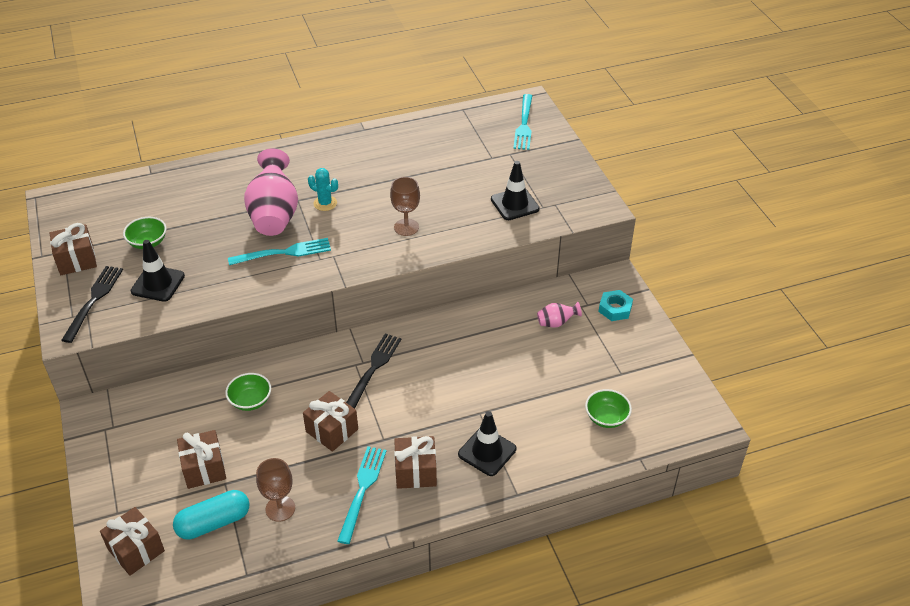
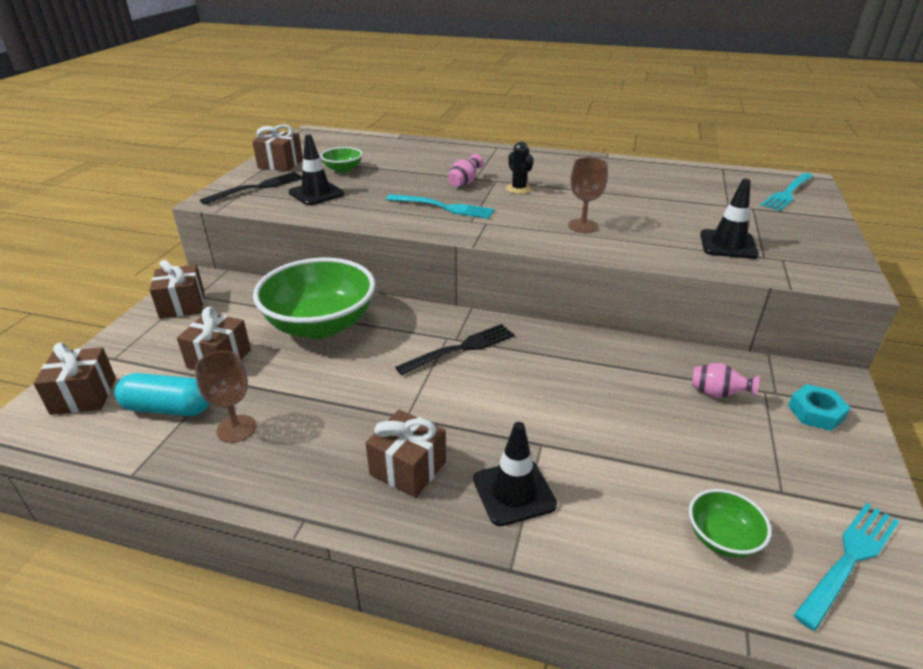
camera: 35 degrees right, 10 degrees down
(250, 401) = (320, 325): green bowl -> green bowl, size x2.24
(274, 215) = (464, 183): pink vase -> pink vase, size x0.46
(325, 203) = (518, 189): turquoise cactus -> black cactus
(332, 430) = (364, 383): brown gift -> brown gift (182, 305)
(362, 490) = (332, 456): turquoise fork -> turquoise fork (849, 559)

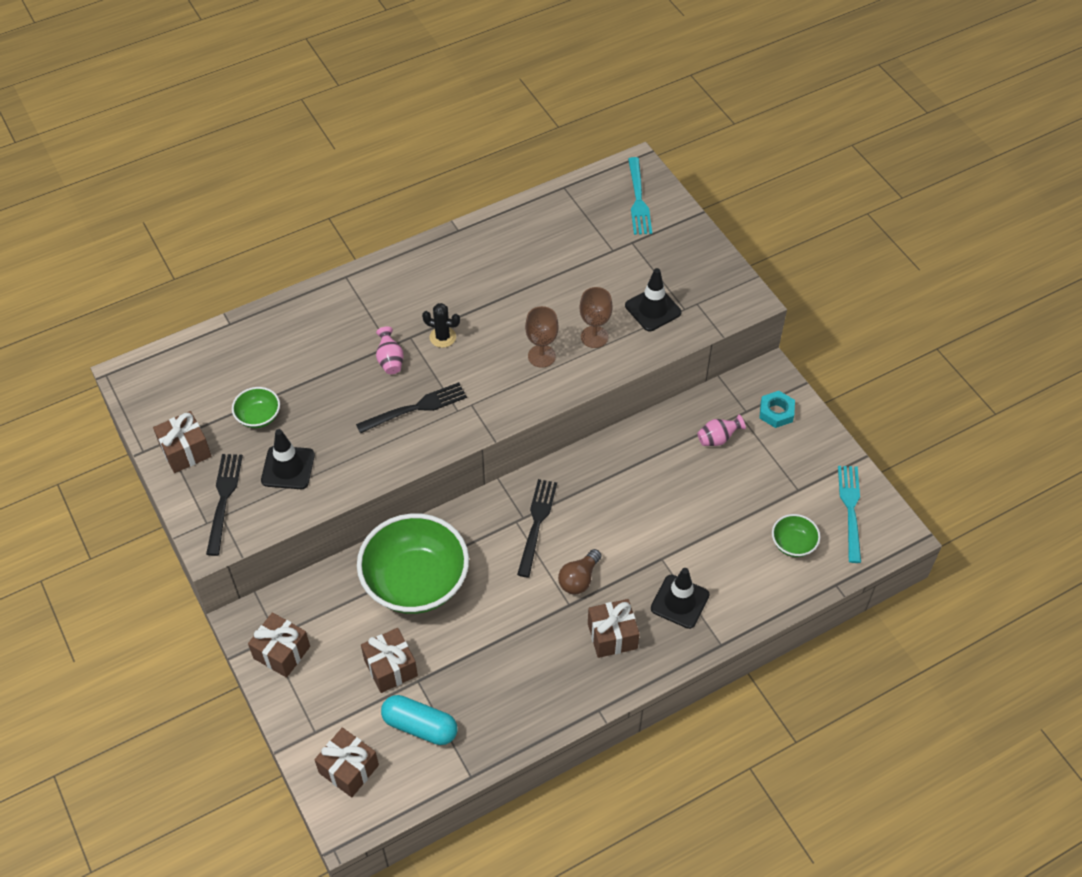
camera: 45 degrees left, 20 degrees up
(168, 408) = (420, 726): turquoise capsule -> turquoise capsule turned 60 degrees clockwise
(236, 429) = (484, 699): brown goblet -> brown goblet (594, 337)
(441, 405) = (579, 579): none -> brown light bulb
(443, 207) = (415, 408): turquoise fork -> black fork

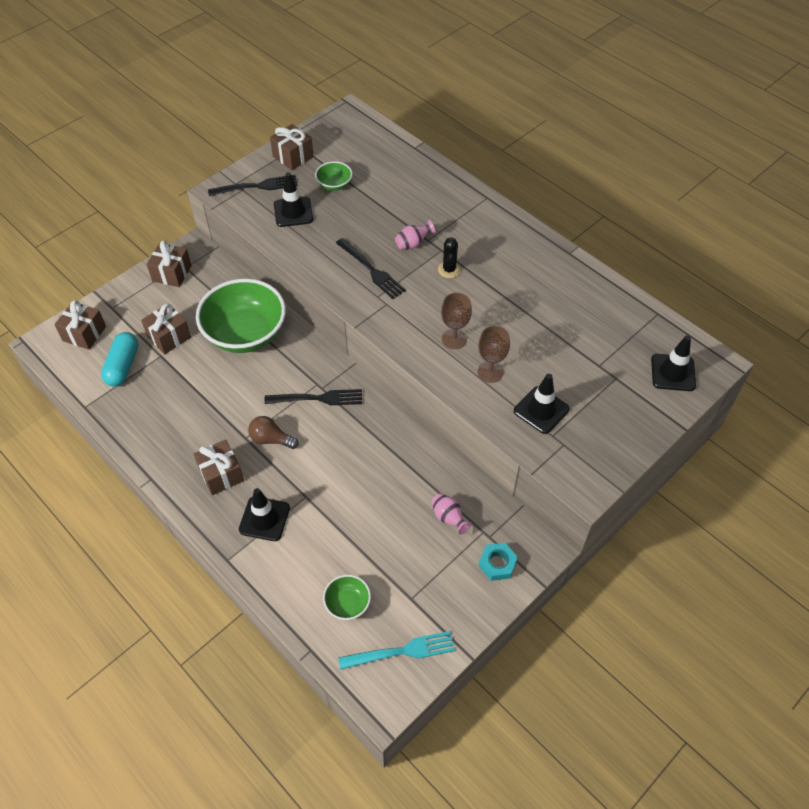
camera: 75 degrees right, 0 degrees up
(638, 199) = (673, 372): turquoise fork -> black traffic cone

